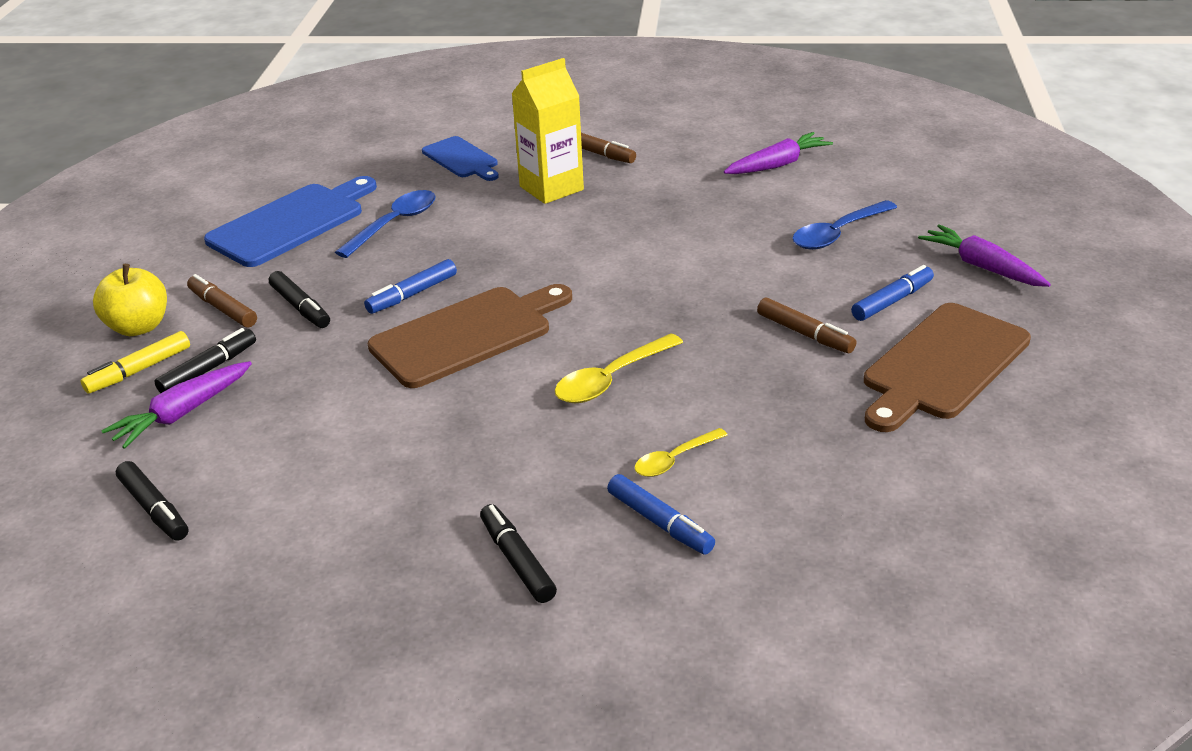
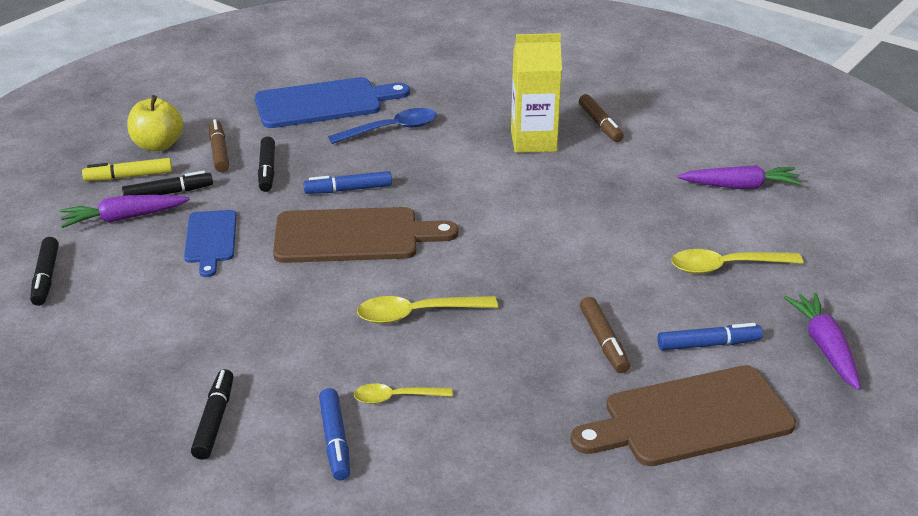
camera: 30 degrees right, 0 degrees up
(462, 159) = (491, 94): blue cutting board -> blue cutting board (211, 239)
(838, 234) = (726, 267): blue spoon -> yellow spoon

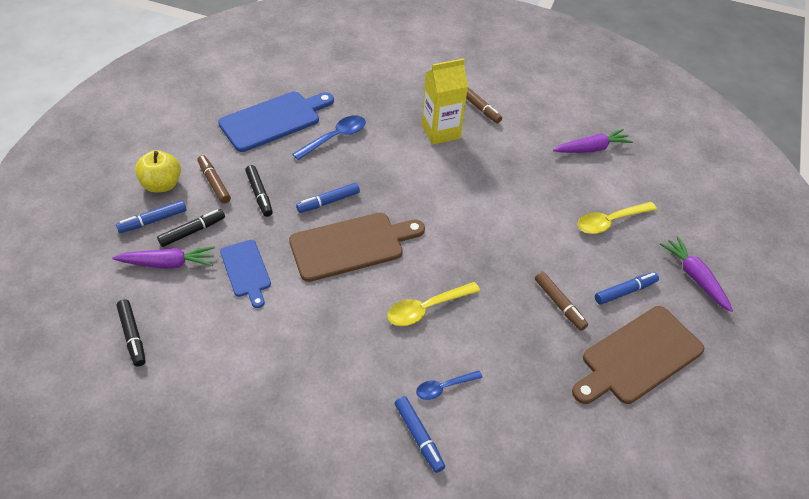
camera: 20 degrees left, 15 degrees up
(124, 218) = (168, 263): purple carrot -> purple carrot turned 150 degrees counterclockwise
(129, 176) = (153, 221): yellow marker -> blue marker
(215, 420) = (325, 441): black marker -> none
(396, 397) = (444, 387): yellow spoon -> blue spoon

